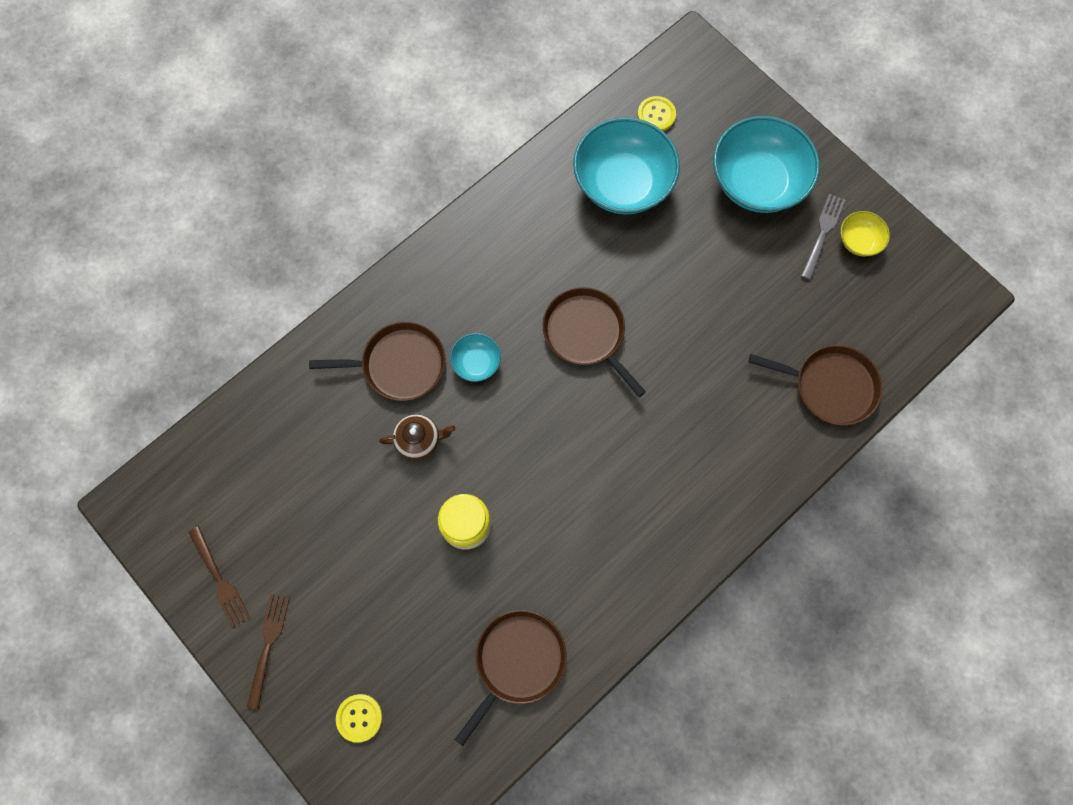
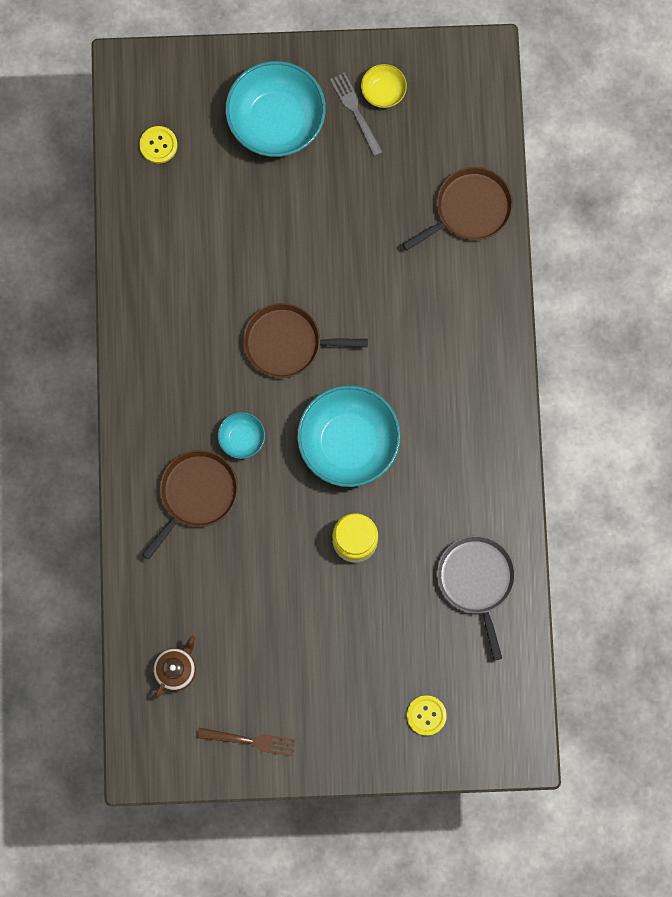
camera: 50 degrees left, 5 degrees up
(268, 645) = (326, 741): brown fork -> none
(419, 440) = (266, 525): brown teapot -> brown teapot (176, 669)
(517, 661) = (476, 581): brown pan -> grey pan
(623, 183) = (193, 217): turquoise bowl -> turquoise bowl (348, 443)

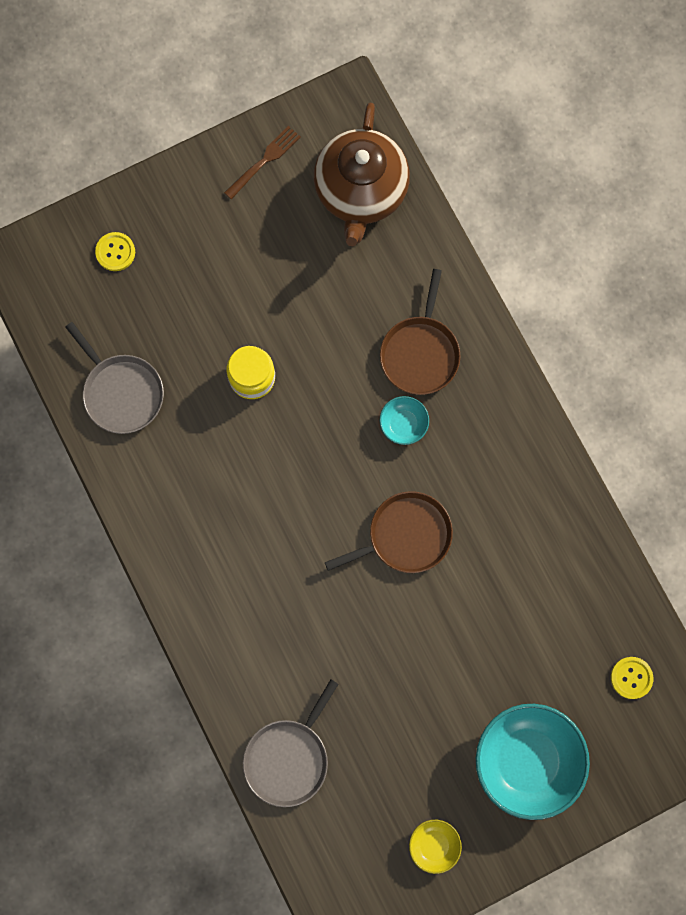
camera: 155 degrees right, 0 degrees up
(176, 669) = (360, 191): brown teapot -> brown teapot, size x2.21
(250, 741) = (264, 161): brown fork -> brown fork turned 150 degrees clockwise
(348, 443) = (300, 466): turquoise bowl -> none
(355, 111) = (452, 809): grey fork -> none
(469, 209) = (288, 758): brown pan -> grey pan

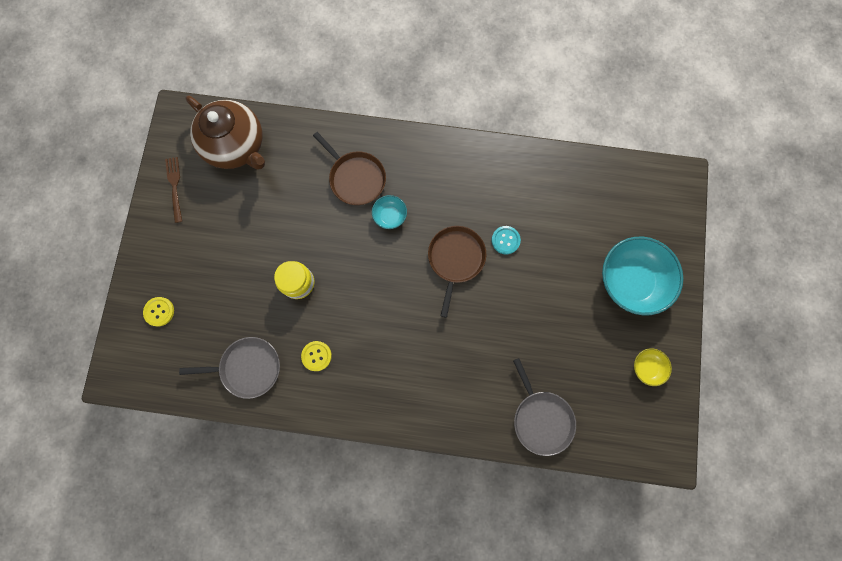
camera: 55 degrees left, 0 degrees up
(470, 578) = (505, 240): none -> turquoise button
(631, 677) = (620, 192): yellow button -> yellow button (316, 356)

